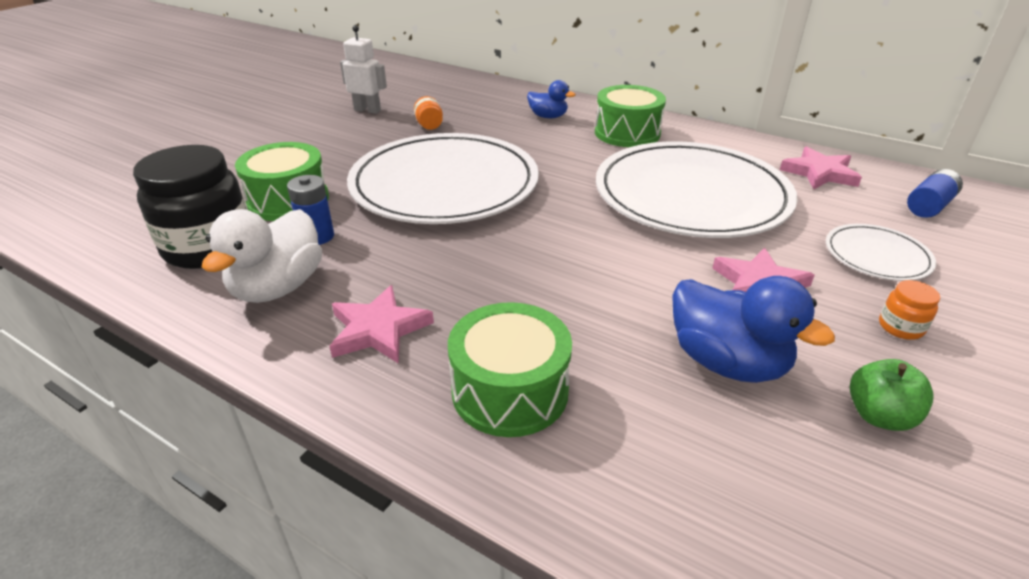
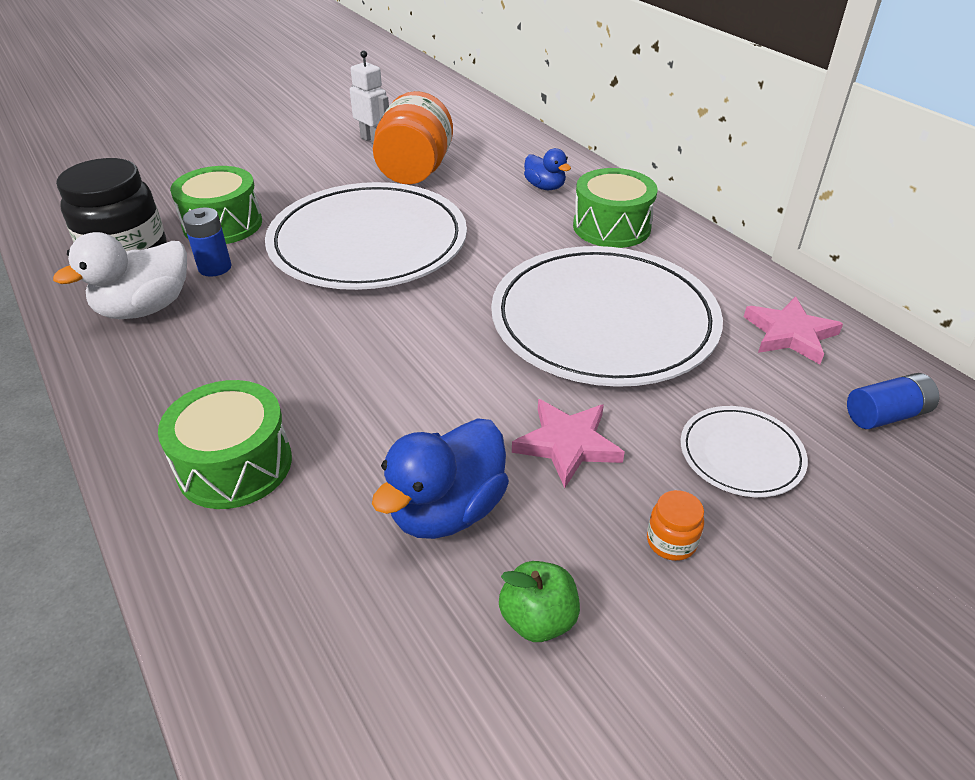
camera: 25 degrees right, 5 degrees up
(378, 329) = (185, 372): pink star -> none
(429, 125) = (415, 171): orange jar -> orange jar, size x2.42
(727, 362) = (447, 510): blue duck -> blue duck turned 60 degrees clockwise

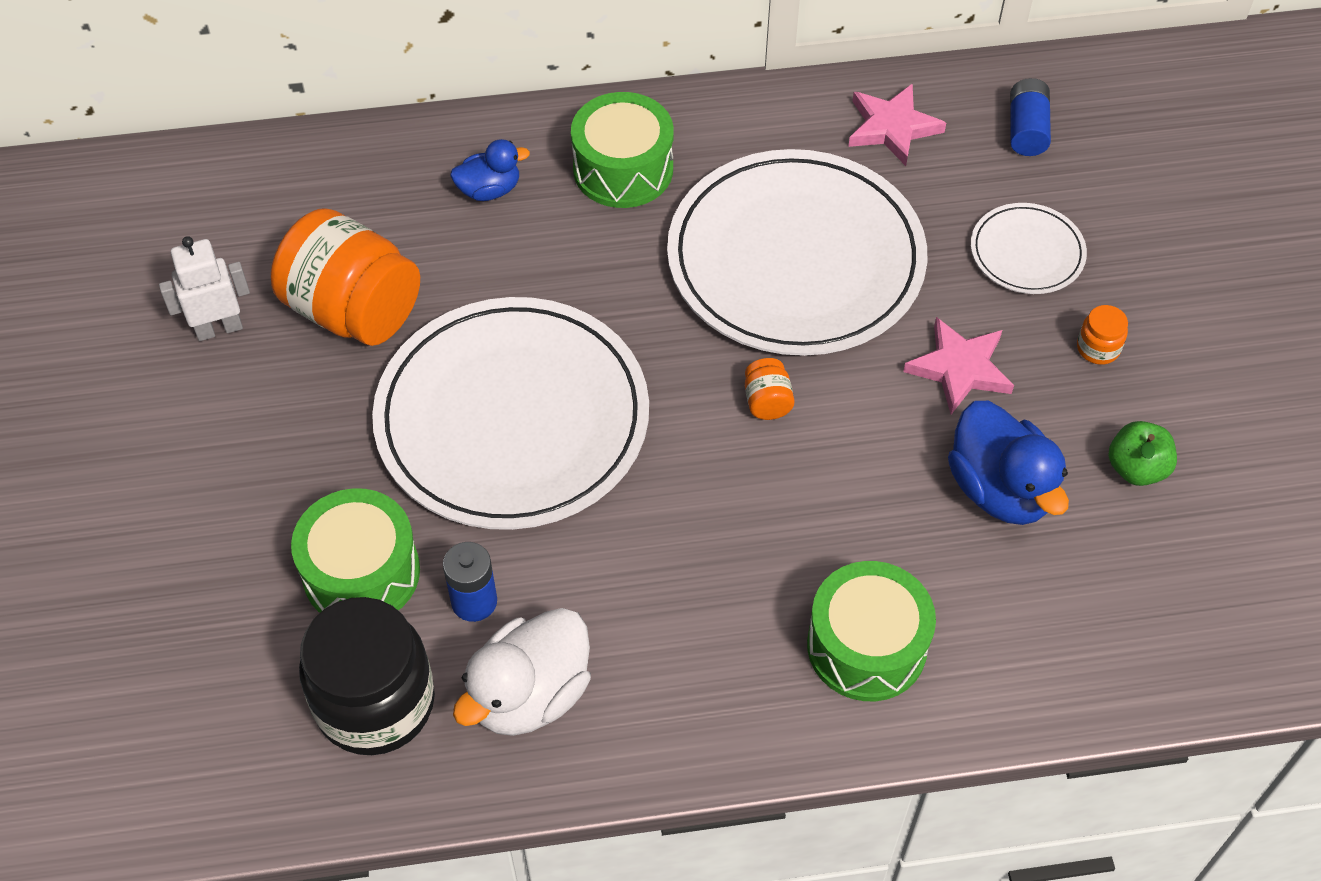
camera: 65 degrees left, 15 degrees up
(145, 308) = (530, 694): white duck -> white duck turned 60 degrees clockwise
(454, 344) = (767, 402): none -> orange jar

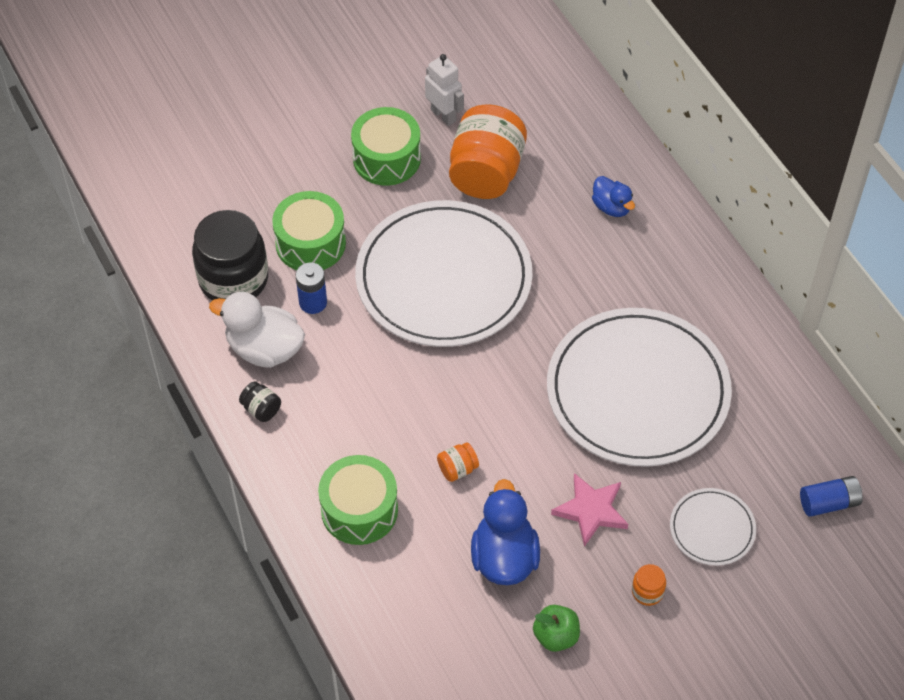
camera: 70 degrees right, 0 degrees up
(623, 169) = (665, 272): green drum -> green drum (386, 158)
(640, 730) = (261, 409): none -> black jar
(767, 402) = (515, 407): orange jar -> orange jar (457, 469)
(892, 127) = (785, 417): pink star -> none
(1000, 489) = (504, 557): blue duck -> blue duck turned 135 degrees clockwise

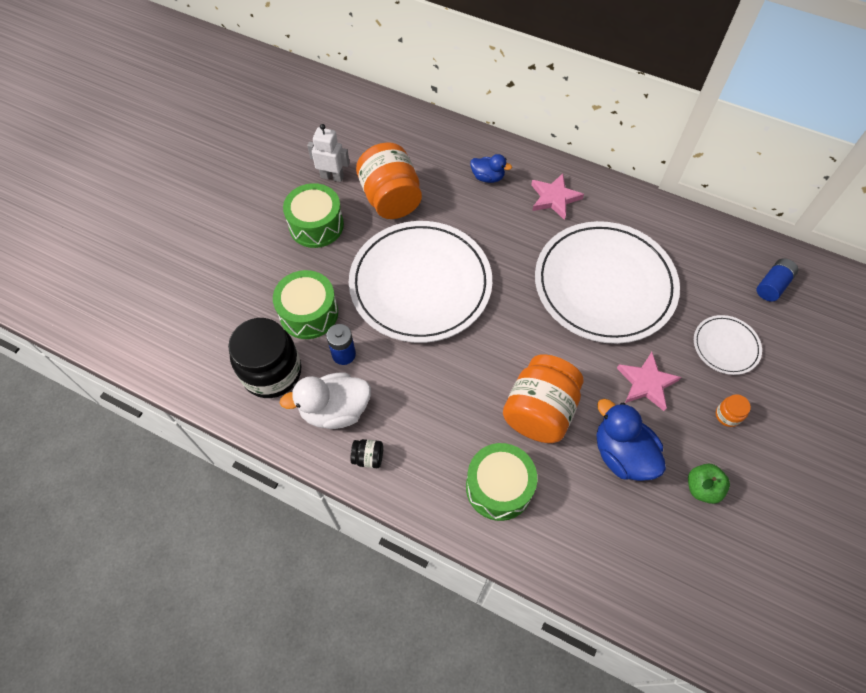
camera: 35 degrees left, 5 degrees up
(457, 469) = (539, 411): orange jar -> orange jar, size x2.42
(666, 270) = (554, 198): none -> pink star

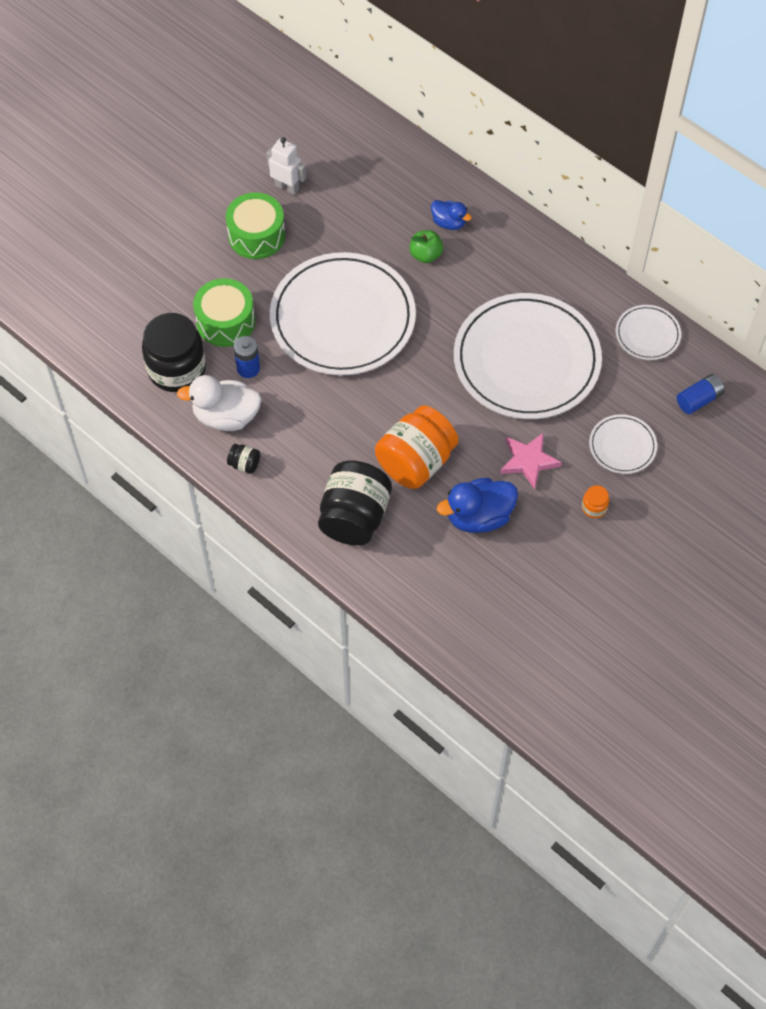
camera: 15 degrees right, 0 degrees up
(391, 199) = (340, 224): orange jar -> none
(498, 487) = (354, 517): green drum -> black jar
(554, 198) = (510, 260): pink star -> none
(622, 454) = (478, 516): blue duck -> blue duck turned 90 degrees counterclockwise
(700, 236) = (647, 334): none -> white plate
(702, 488) = (540, 562): green apple -> green apple (425, 255)

